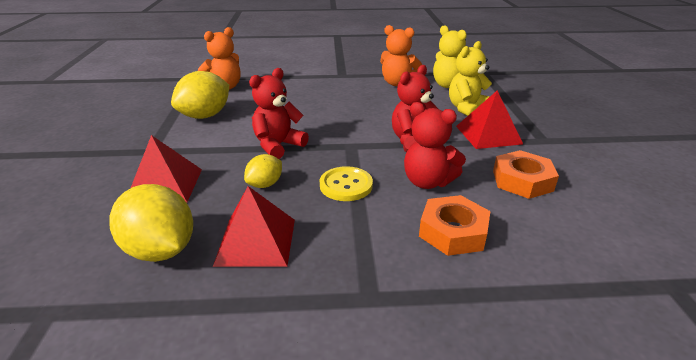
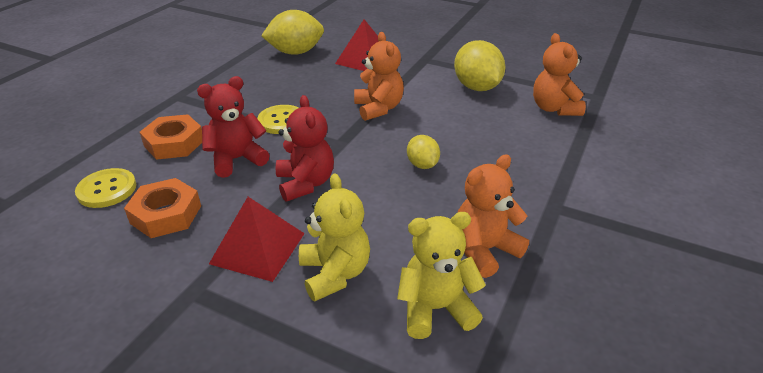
camera: 120 degrees right, 5 degrees up
(256, 241) = (266, 77): red pyramid -> none
(265, 184) = (324, 91): yellow lemon -> yellow lemon (422, 165)
(278, 146) = (378, 108): red teddy bear -> orange teddy bear
(554, 229) = (107, 189): none -> yellow button

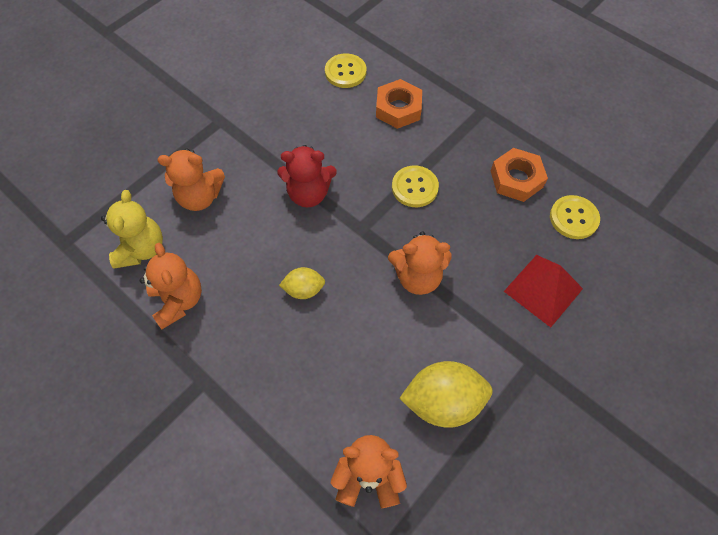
camera: 105 degrees right, 25 degrees up
(166, 214) = (302, 106): orange nut -> orange nut (516, 179)
(237, 159) = (359, 149): red teddy bear -> none
(257, 248) = (245, 156): red pyramid -> none
(295, 52) = (573, 218): yellow lemon -> yellow button
(335, 273) = (200, 197): yellow teddy bear -> orange teddy bear

